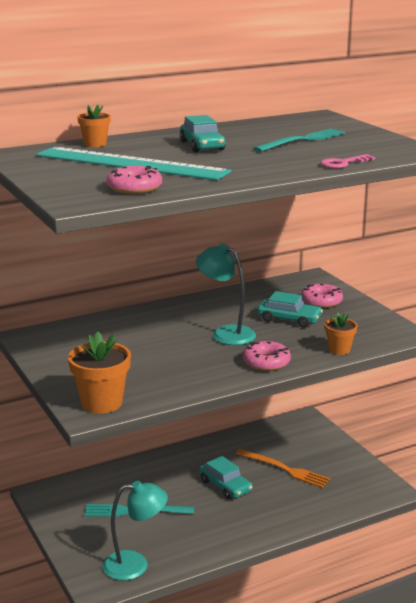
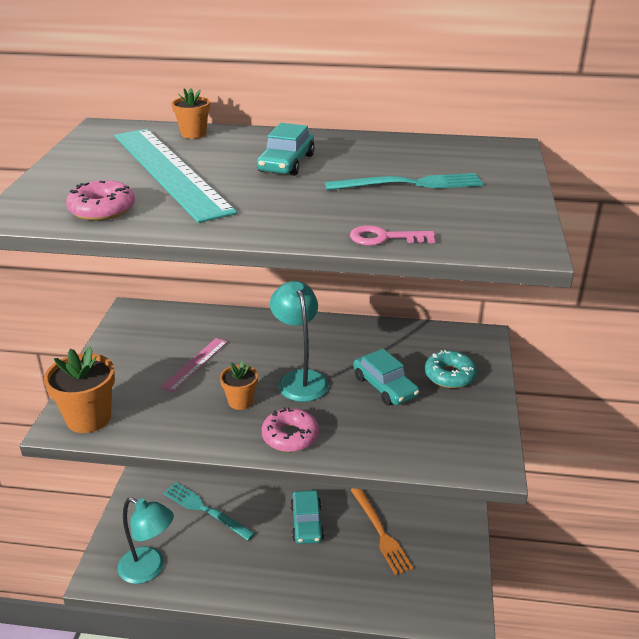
camera: 35 degrees right, 10 degrees up
(134, 349) = (195, 364): none -> pink ruler
(321, 301) = (449, 375): pink donut -> turquoise donut
(339, 350) = (386, 453): orange flower pot -> orange flower pot (240, 401)

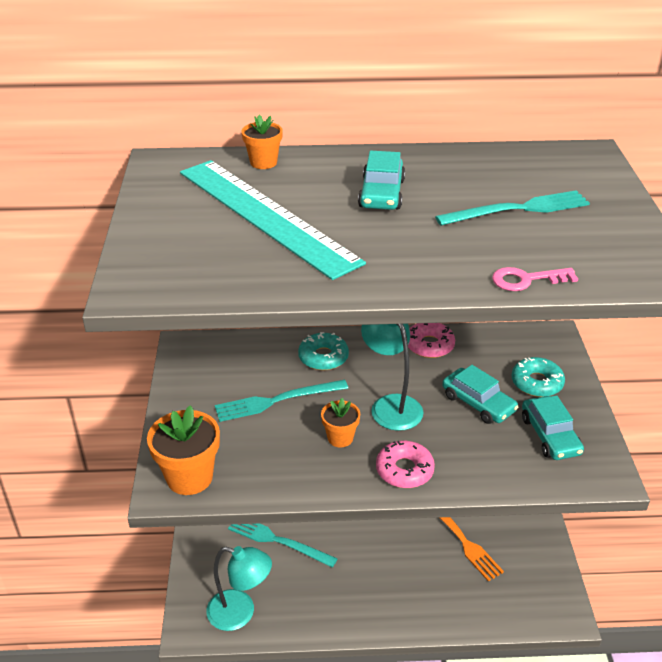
camera: 10 degrees left, 5 degrees up
(102, 209) = (222, 272): pink donut -> pink donut (429, 345)
(195, 364) = (277, 401): pink ruler -> turquoise fork
(253, 332) = (323, 357): none -> turquoise donut
(306, 523) = (385, 540): turquoise car -> turquoise car (550, 435)

